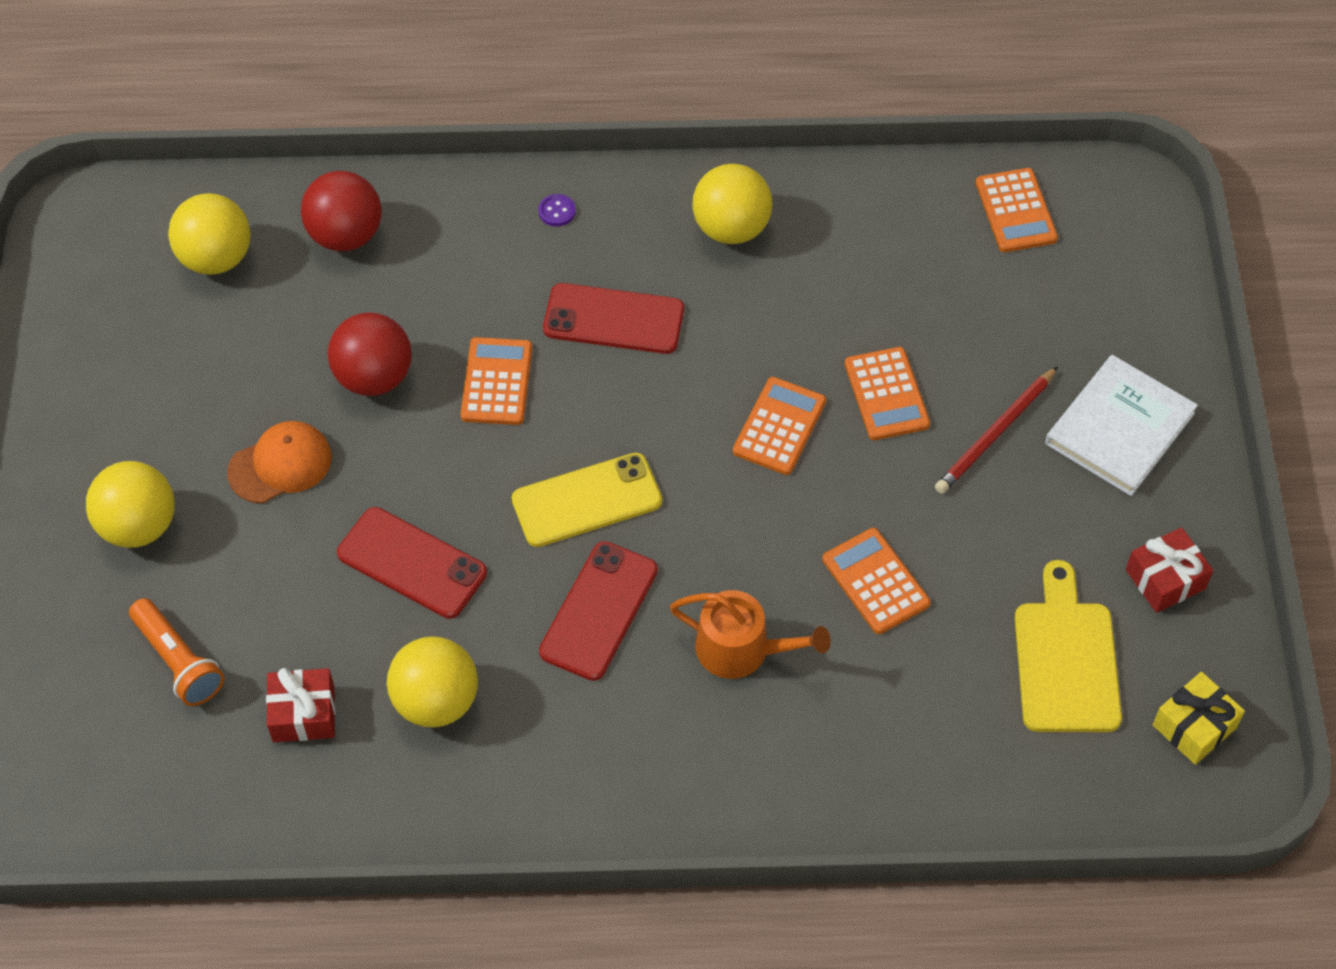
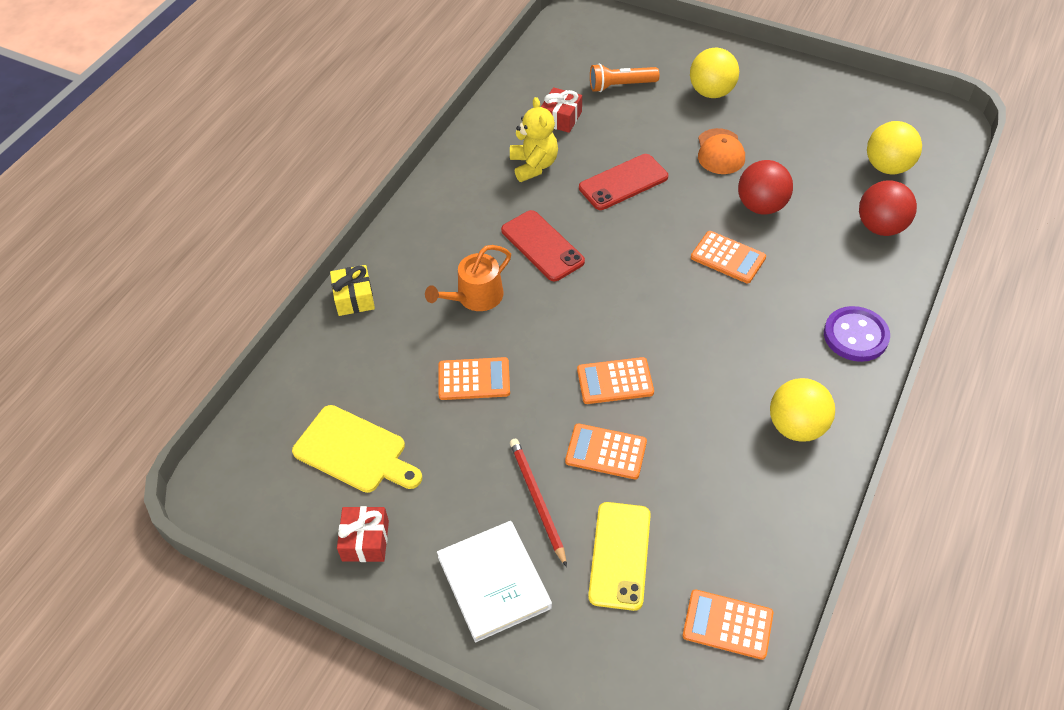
camera: 120 degrees right, 5 degrees down
(436, 701) = (534, 165): yellow ball -> yellow teddy bear
(557, 211) = (855, 336): purple button -> purple button, size x2.30
(587, 500) = (618, 267): yellow phone -> yellow phone (620, 555)
(613, 319) = (747, 330): red phone -> none
(779, 427) = (615, 381): orange calculator -> orange calculator turned 120 degrees clockwise
(1194, 726) = (262, 496): yellow gift -> yellow gift (354, 298)

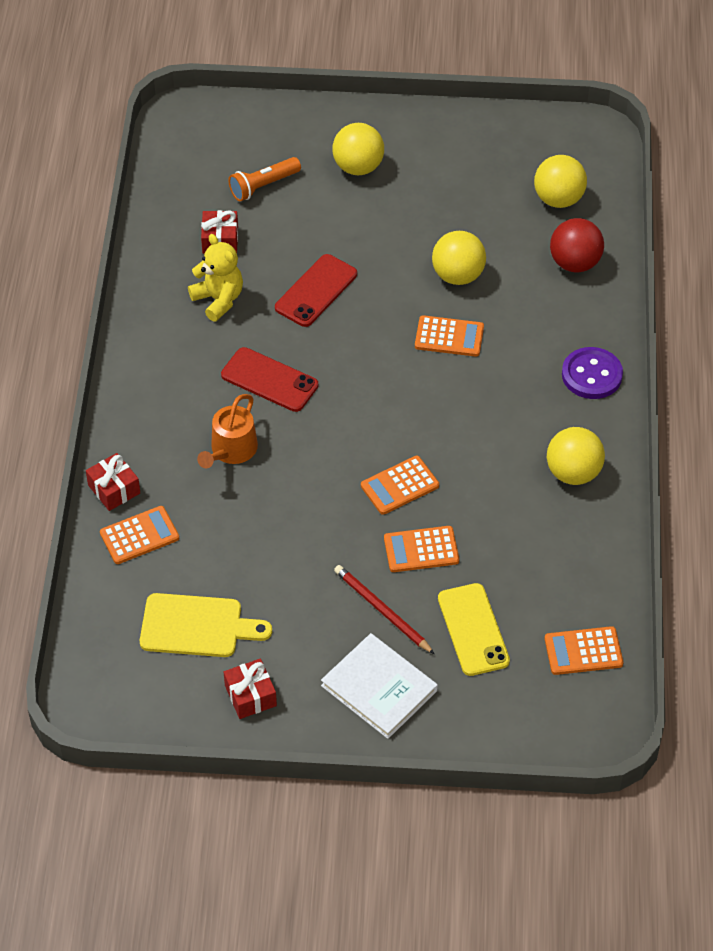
camera: 25 degrees left, 0 degrees up
(354, 298) = (114, 489): yellow gift -> red gift
(474, 379) = (271, 527): orange calculator -> orange calculator (139, 536)
(720, 152) = (395, 230): orange cap -> none
(761, 206) = (458, 275): red ball -> yellow ball

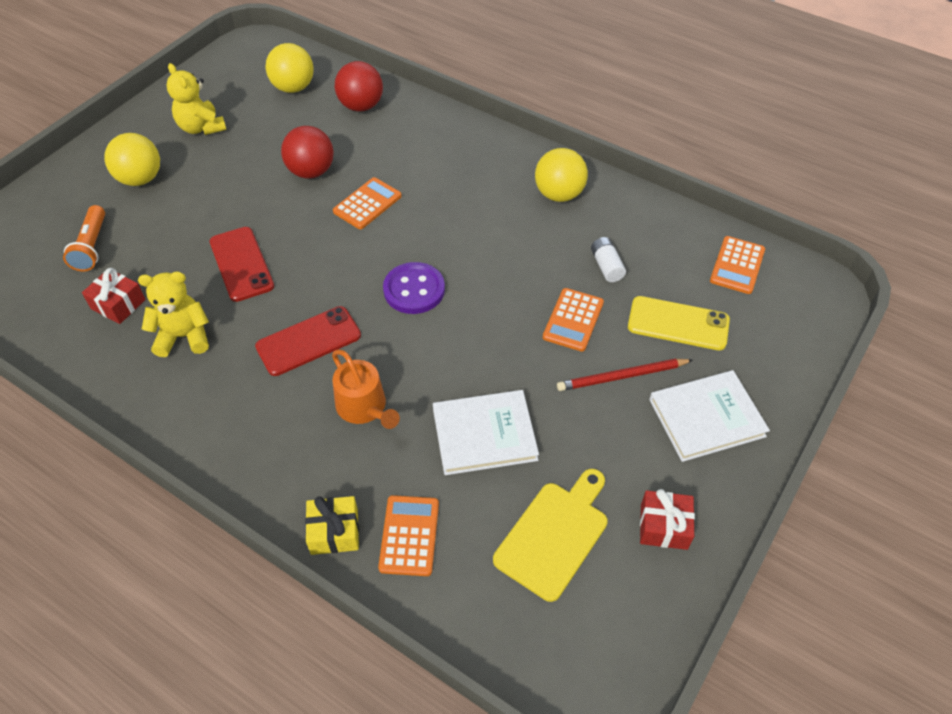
camera: 60 degrees left, 0 degrees up
(114, 489) = (334, 532): red gift -> yellow gift
(258, 540) = (484, 434): none -> white book
(399, 486) = (495, 303): orange calculator -> none
(451, 167) = (201, 127): none -> yellow teddy bear
(458, 275) = (311, 171): yellow ball -> red ball
(505, 548) = (606, 266): none -> white battery
(592, 375) = (473, 144): purple button -> purple button (414, 290)

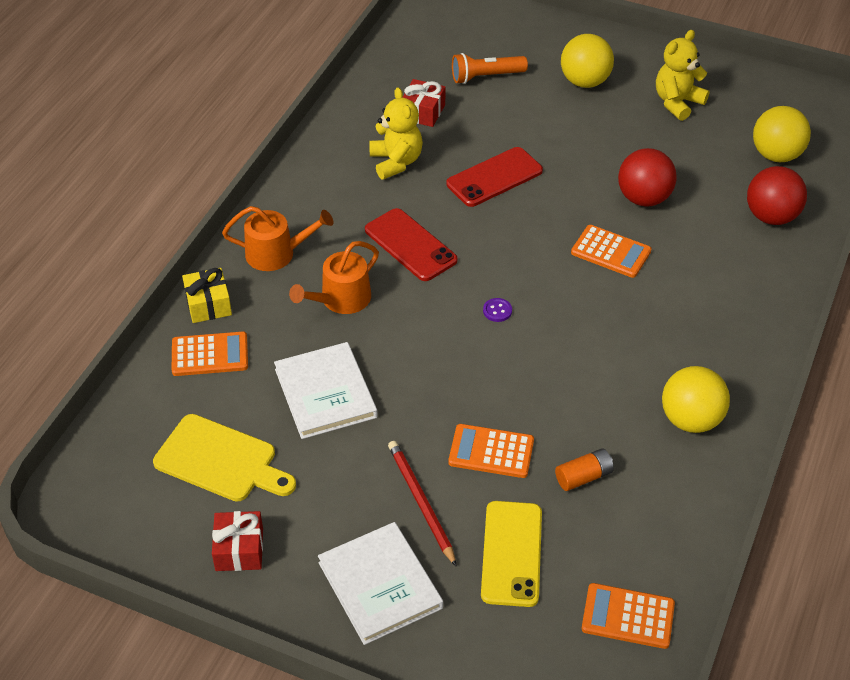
camera: 80 degrees right, 5 degrees down
(279, 458) = (276, 253): none -> orange watering can
(414, 290) = (497, 311): purple button -> purple button, size x0.44
(606, 266) = (583, 477): white battery -> orange battery

